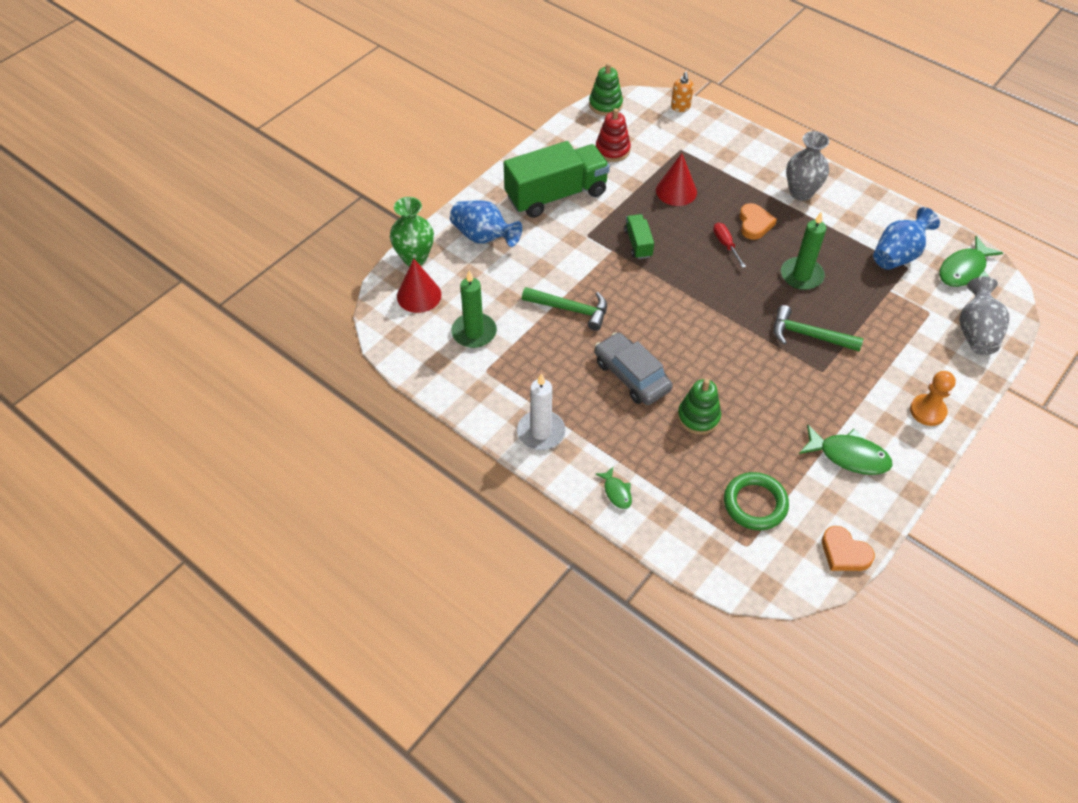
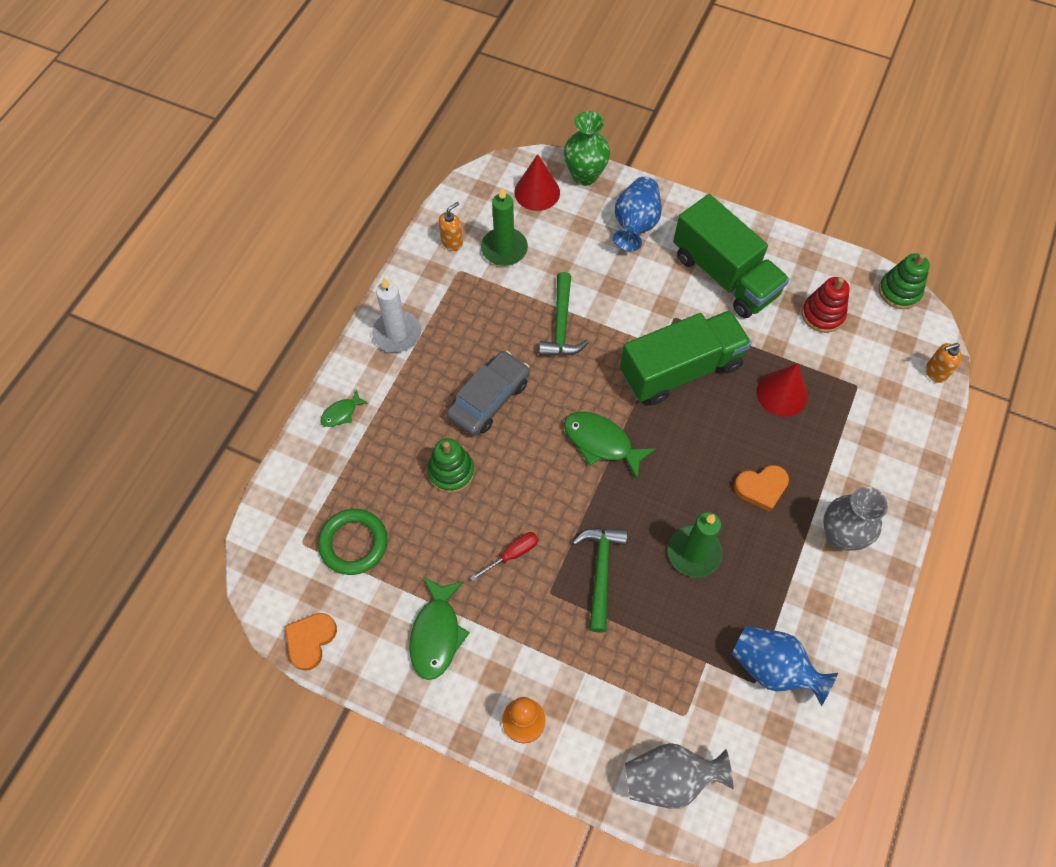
camera: 75 degrees right, 10 degrees up
(451, 370) = (452, 242): none -> orange soap dispenser
(638, 243) = (680, 369): green truck -> green truck, size x2.16
(725, 244) = (714, 461): red screwdriver -> red screwdriver (512, 554)
(964, 269) = (779, 759): green fish -> green fish (601, 442)

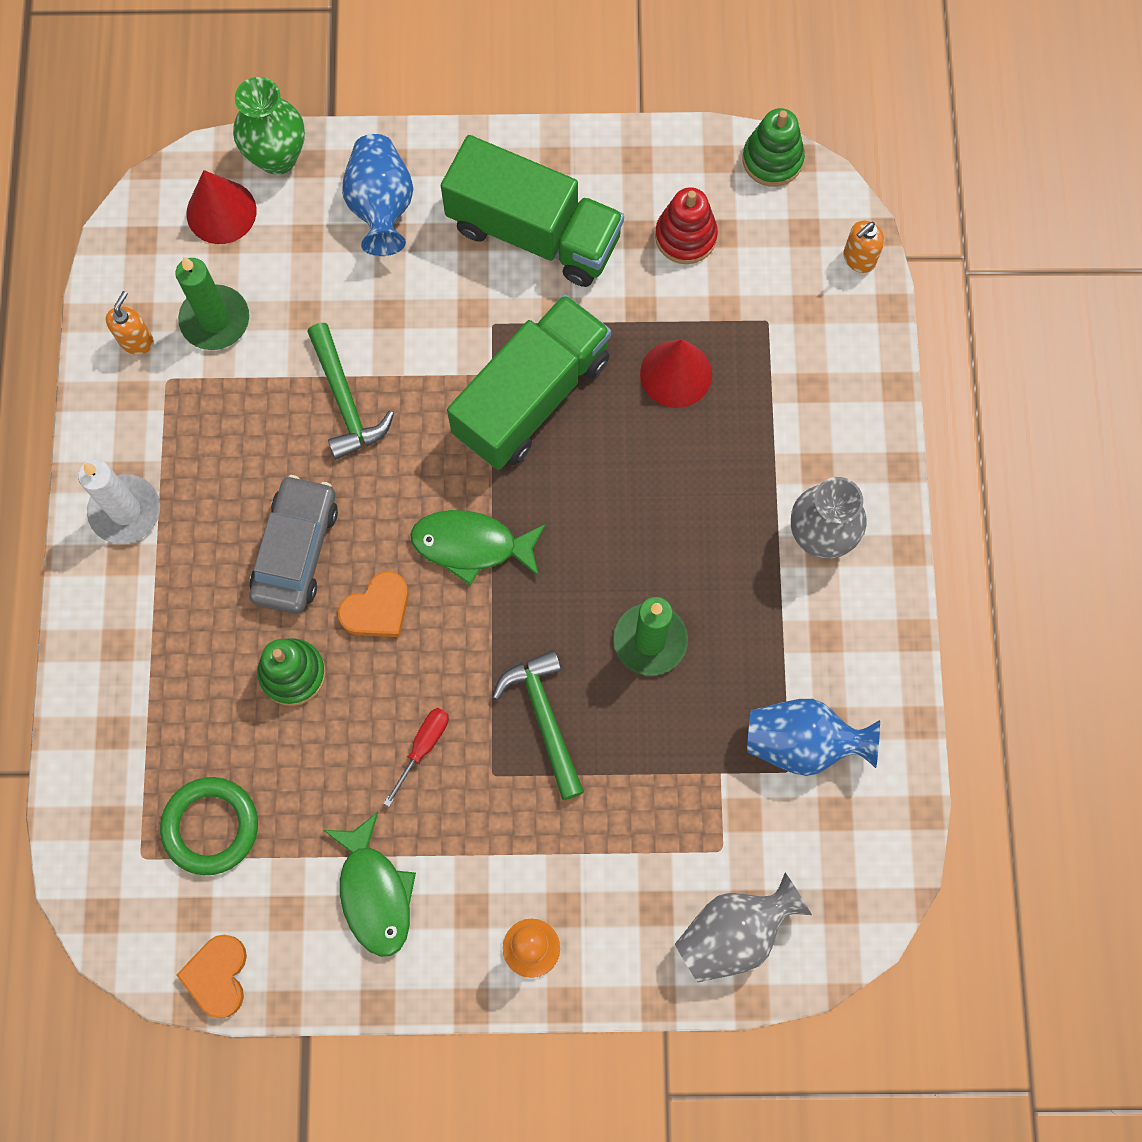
camera: 25 degrees left, 10 degrees up
(341, 413) = (105, 658): green fish -> none
(761, 488) = (700, 516): orange heart -> orange heart (377, 609)

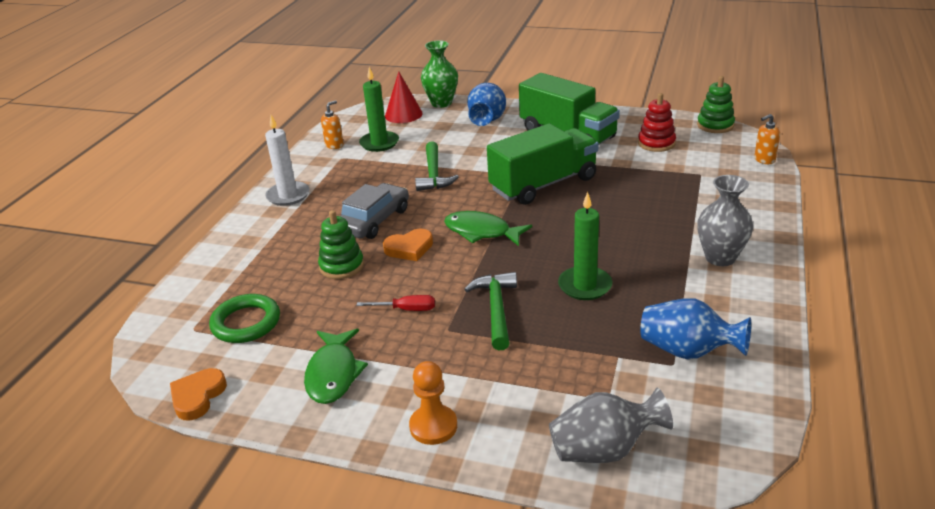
camera: 20 degrees right, 40 degrees down
(423, 747) = (406, 309): red screwdriver -> red screwdriver turned 45 degrees clockwise
(676, 374) = (636, 186): red cone -> none

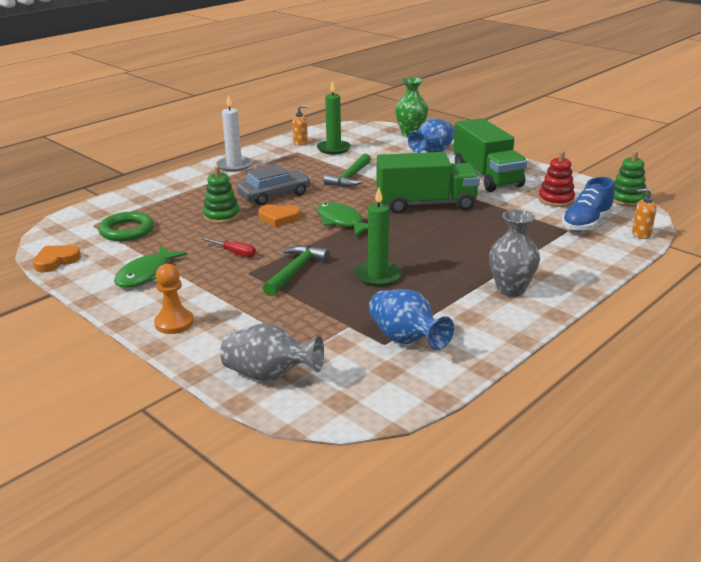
camera: 25 degrees right, 5 degrees down
(403, 114) = (373, 135): red cone -> none
(708, 162) = (586, 223): none -> blue shoe

